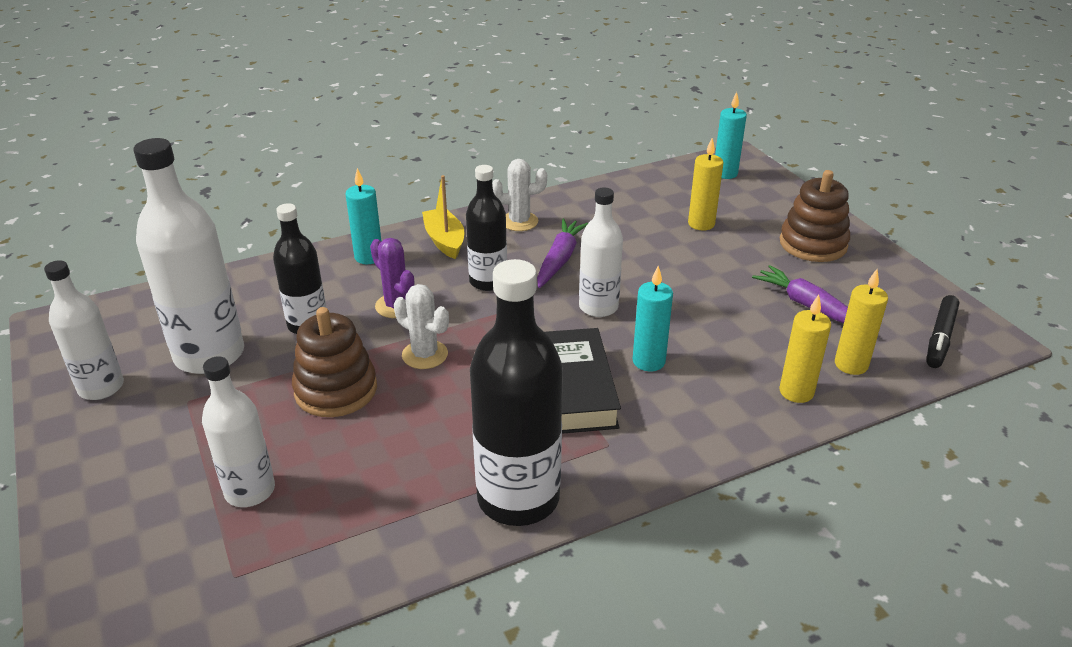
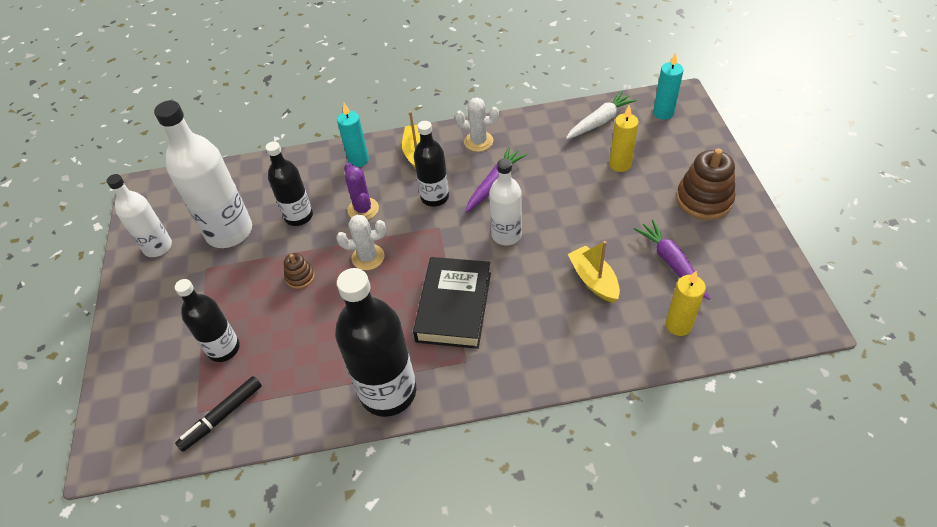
camera: 20 degrees right, 15 degrees up
(250, 491) = (224, 349): white bottle -> black bottle
(336, 390) = (300, 277): brown stacking toy -> brown stacking toy, size x0.51
(425, 355) = (368, 257): white cactus -> white cactus turned 60 degrees counterclockwise
(648, 361) = (523, 293): turquoise candle -> none
(657, 188) = (600, 121): none -> white carrot
(728, 336) = (593, 280): none -> yellow boat
(796, 392) = (623, 342): yellow candle -> none
(940, 338) = (765, 313): black marker -> black marker (222, 416)

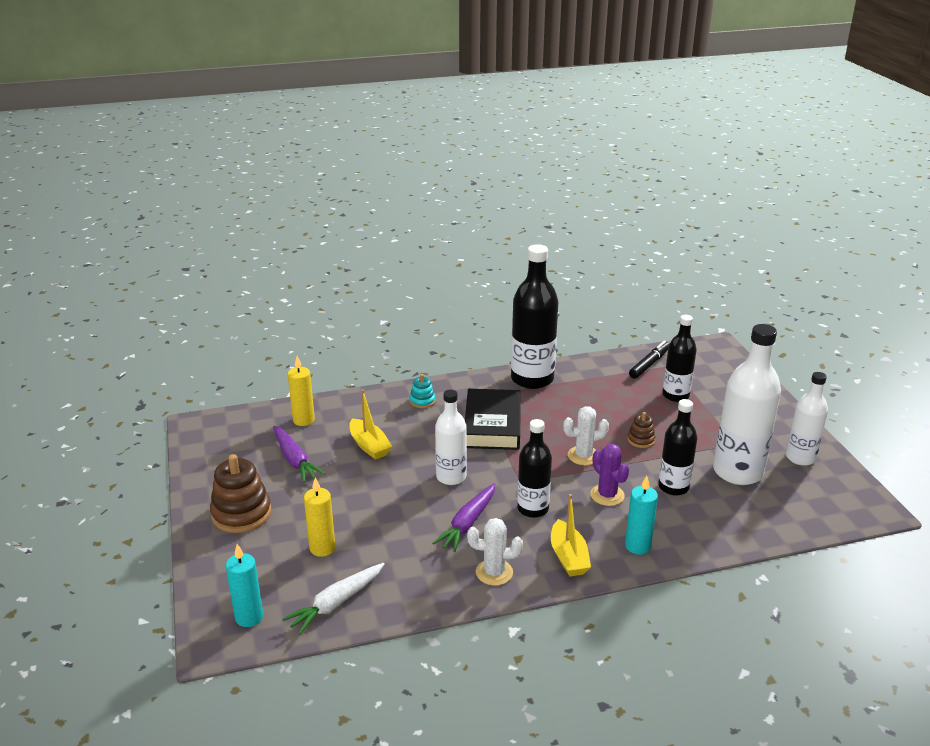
camera: 170 degrees right, 20 degrees down
(535, 354) = (422, 401): none -> turquoise stacking toy

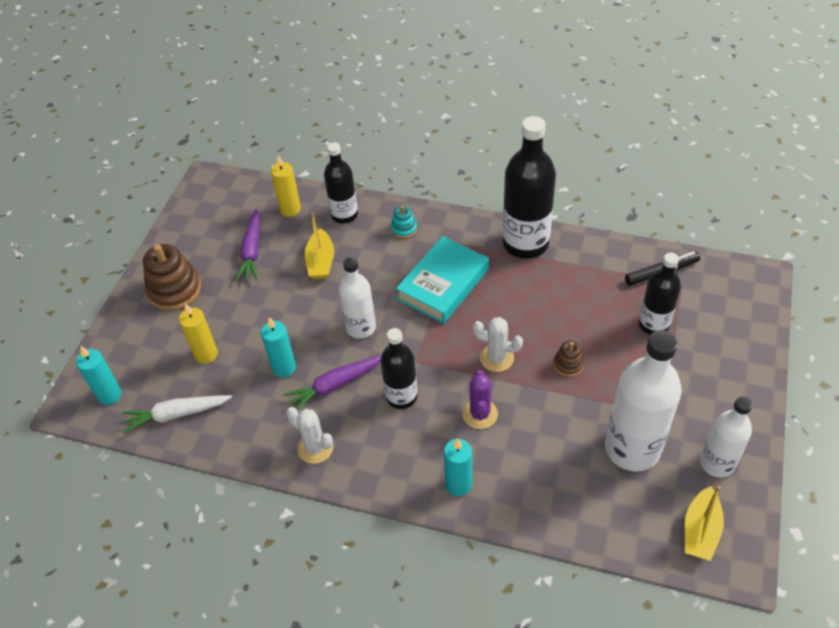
camera: 35 degrees right, 20 degrees up
(409, 529) = (284, 368): none -> turquoise candle
(492, 425) = (443, 284): black book -> turquoise book
(568, 557) = (388, 464): yellow boat -> yellow boat (700, 531)
(673, 487) = (551, 435): black bottle -> black bottle (344, 215)

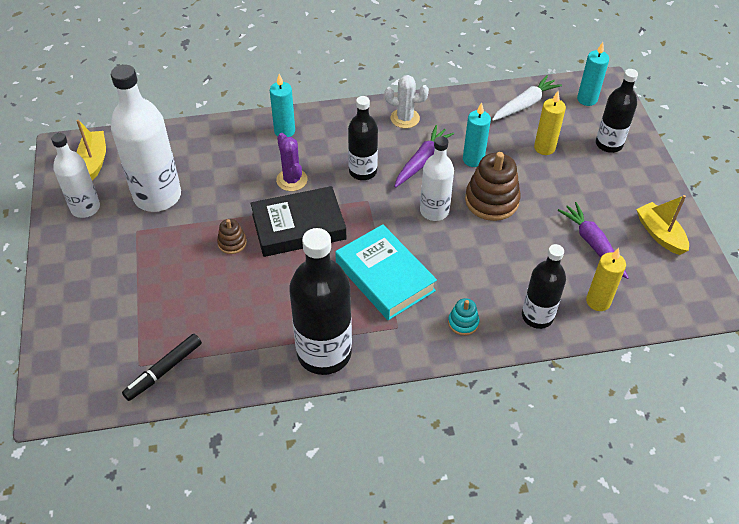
camera: 150 degrees right, 0 degrees up
(174, 290) = (624, 185): brown stacking toy -> brown stacking toy (491, 200)
(321, 262) = (518, 257): yellow boat -> yellow boat (660, 234)
(443, 284) = (385, 276): turquoise book -> turquoise book turned 45 degrees counterclockwise
(496, 358) = (298, 227): white cactus -> black book
(653, 324) = (160, 308): black bottle -> black bottle (609, 144)

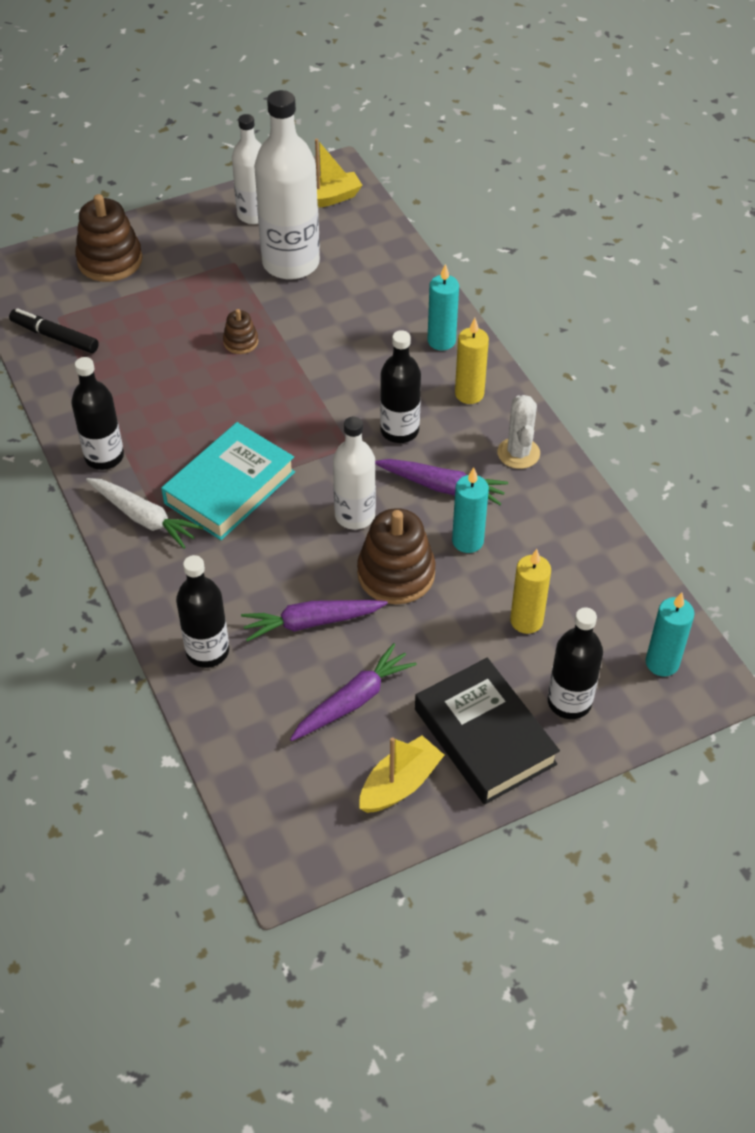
camera: 75 degrees right, 0 degrees up
(85, 315) = (110, 260): none -> brown stacking toy
(292, 180) = (358, 368): purple cactus -> none
(298, 227) = (284, 392): black book -> black book (484, 736)
(324, 353) = (104, 457): black bottle -> black bottle, size x0.61
(463, 323) = (178, 576): turquoise stacking toy -> none
(523, 253) = (311, 622): none -> purple carrot
(525, 104) = (612, 585): white carrot -> white carrot (144, 518)
(598, 301) = (250, 717): yellow candle -> yellow candle (469, 394)

